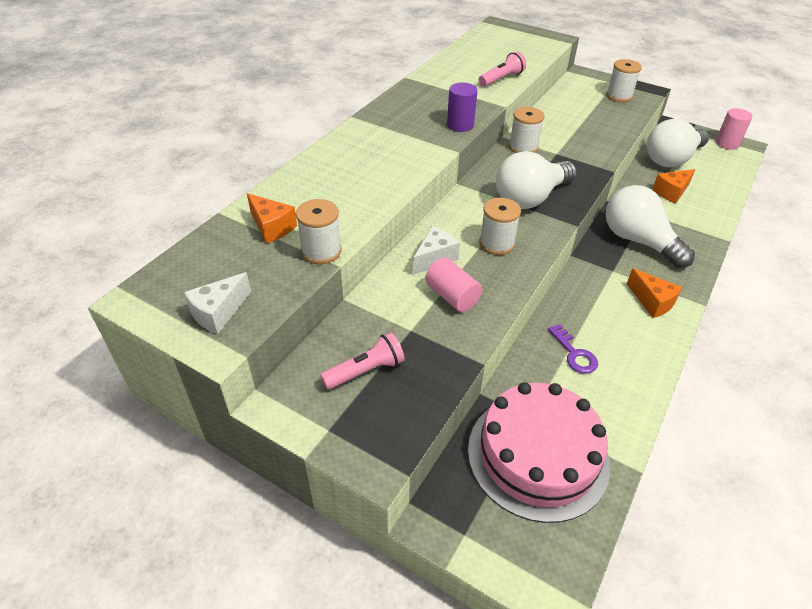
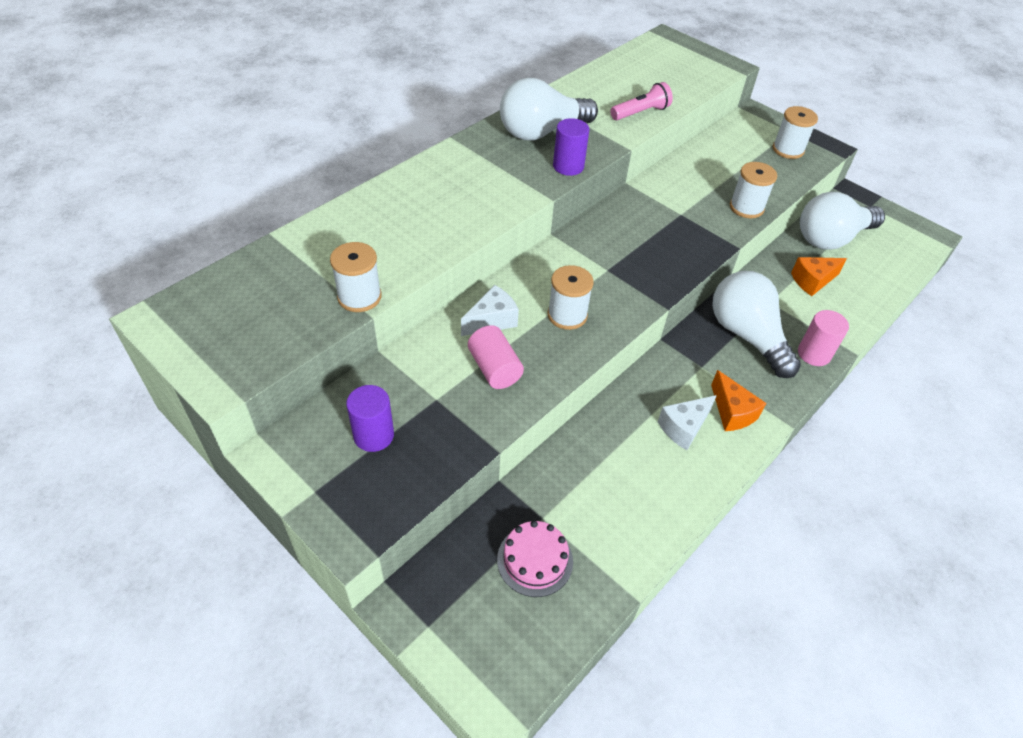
camera: 10 degrees right, 5 degrees up
(218, 313) = (232, 348): white cheese -> white cheese (684, 428)
(272, 227) = (318, 260): orange cheese -> none
(366, 370) = (373, 435): pink flashlight -> purple cylinder
(523, 147) = (644, 200): white spool -> white spool (746, 207)
(530, 198) = (627, 265): white light bulb -> white light bulb (541, 132)
(538, 455) = (535, 560): pink cake -> pink cake, size x0.50
(574, 354) = (618, 456): purple key -> none
(727, 143) = (910, 228): pink cylinder -> pink cylinder (814, 354)

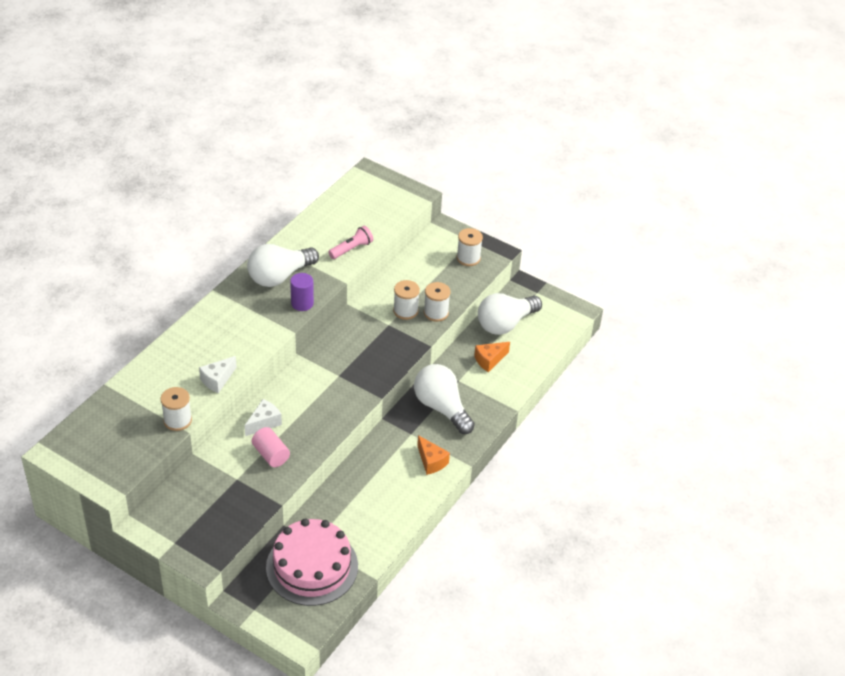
camera: 10 degrees left, 5 degrees down
(373, 435) = (202, 506): purple cylinder -> none
(535, 560) = (312, 566): pink cake -> pink cake, size x1.98
(567, 315) = (314, 412): white spool -> white spool (405, 311)
(684, 428) = (399, 476): white cheese -> white cheese (217, 380)
(814, 354) = (487, 414): pink cylinder -> none

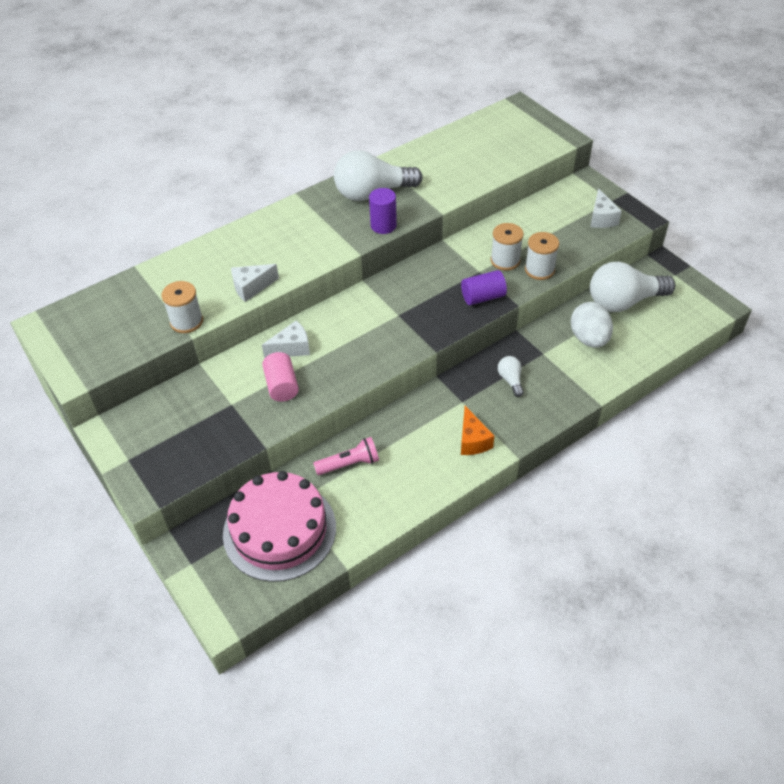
camera: 25 degrees right, 5 degrees up
(351, 249) = (464, 179): pink flashlight -> pink flashlight (349, 464)
(400, 345) = (483, 297): none -> purple cylinder
(441, 407) = (510, 380): white light bulb -> white light bulb, size x0.45
(468, 258) = (601, 218): white spool -> white cheese
(489, 360) = (589, 339): orange cheese -> white egg

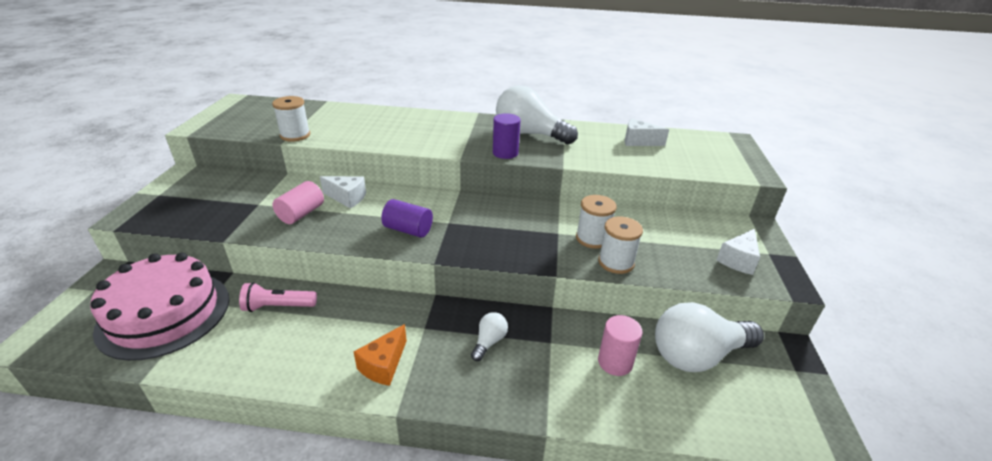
camera: 40 degrees right, 15 degrees down
(251, 287) = (361, 139): white cheese -> white cheese (638, 141)
(349, 464) = (278, 307): pink flashlight -> pink flashlight turned 150 degrees clockwise
(483, 297) = (533, 251): purple cylinder -> purple cylinder (408, 230)
(589, 339) = (615, 362): white egg -> pink cylinder
(623, 301) = (697, 355): white light bulb -> white light bulb turned 45 degrees counterclockwise

